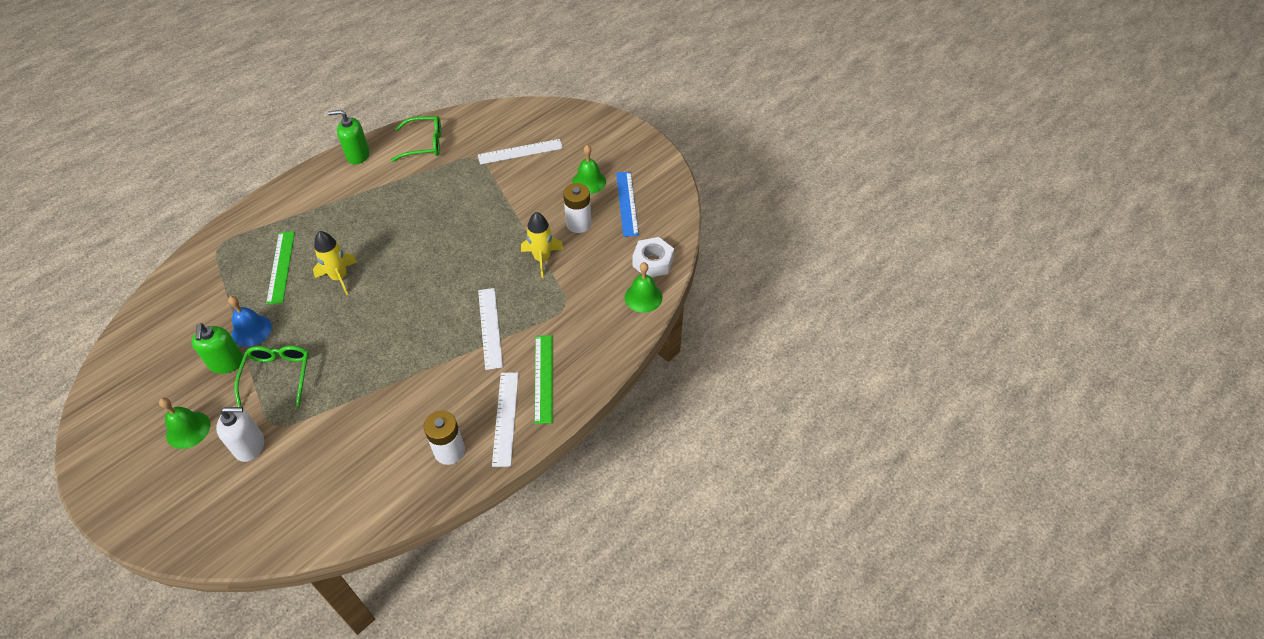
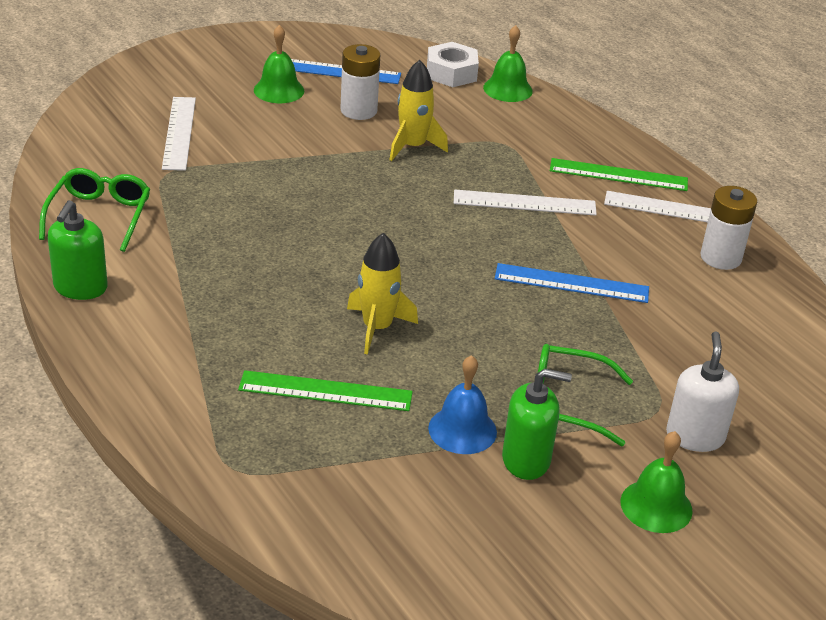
camera: 80 degrees left, 15 degrees down
(400, 365) = (571, 283): none -> blue ruler

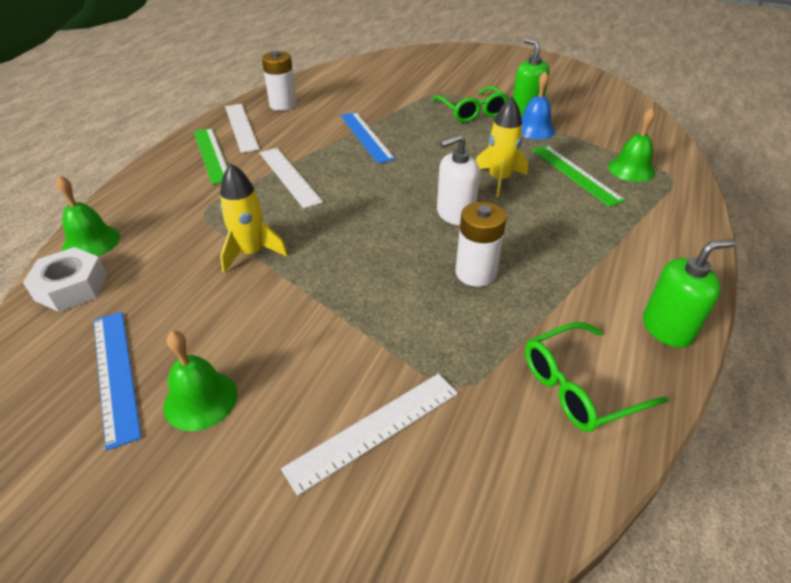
camera: 120 degrees left, 5 degrees up
(358, 110) = (205, 313): white battery -> white battery (475, 273)
(656, 506) = (504, 80): green bell -> green bell (631, 169)
(695, 436) = (447, 82): white soap dispenser -> white soap dispenser (455, 214)

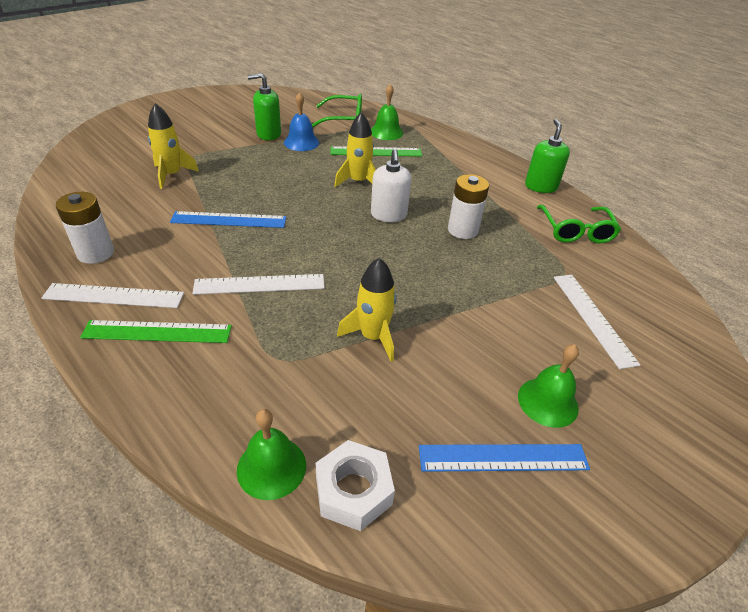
camera: 70 degrees left, 0 degrees up
(406, 94) = (172, 175): none -> yellow rocket
(472, 111) = (244, 156): green glasses -> green glasses (343, 119)

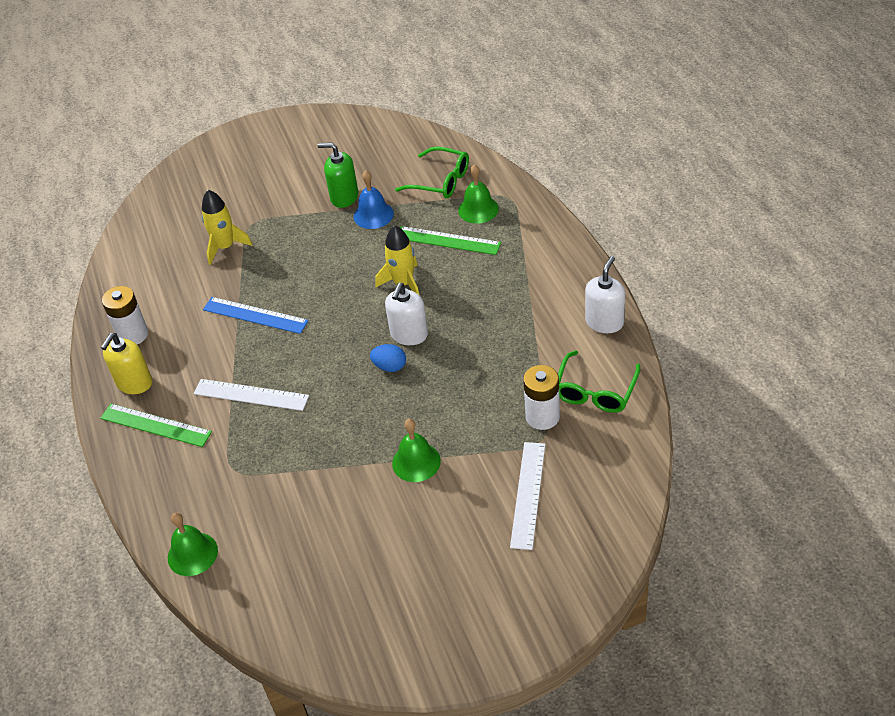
camera: 30 degrees right, 5 degrees up
(114, 296) = (134, 383): white ruler -> yellow soap dispenser
(353, 491) = (238, 585): white nut -> none
(373, 336) = (318, 467): yellow rocket -> none
(388, 240) = (390, 366): none -> blue egg
(462, 230) = (472, 368): white battery -> white battery (542, 416)
(503, 457) = (357, 592): blue ruler -> none
(541, 186) = (604, 322): green soap dispenser -> white soap dispenser
(548, 402) = (424, 560): green bell -> green bell (416, 462)

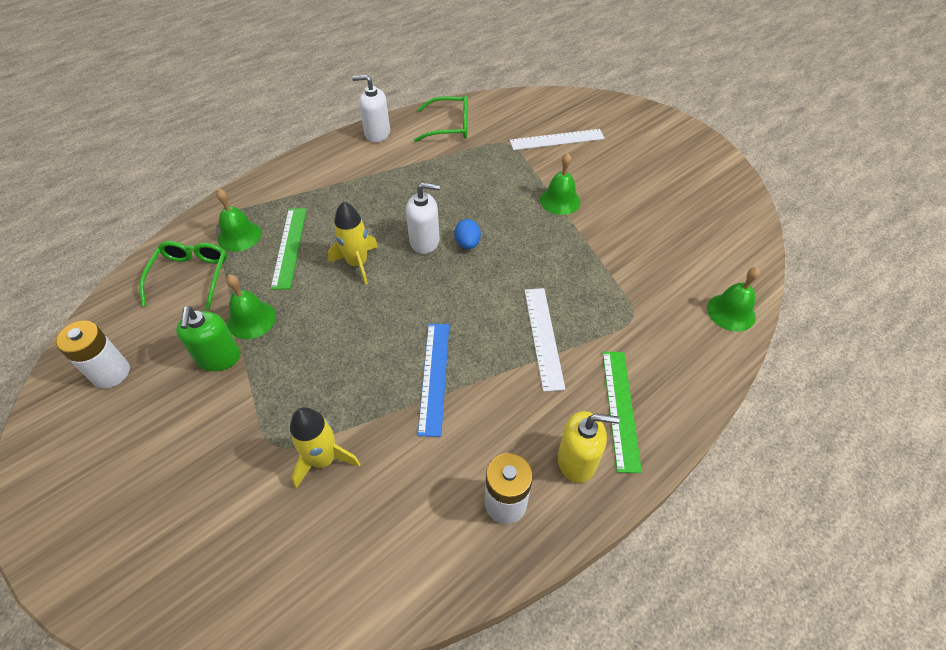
camera: 115 degrees left, 5 degrees up
(373, 215) = (251, 319): blue bell -> green bell
(542, 416) = (484, 146): white battery -> white battery (111, 373)

